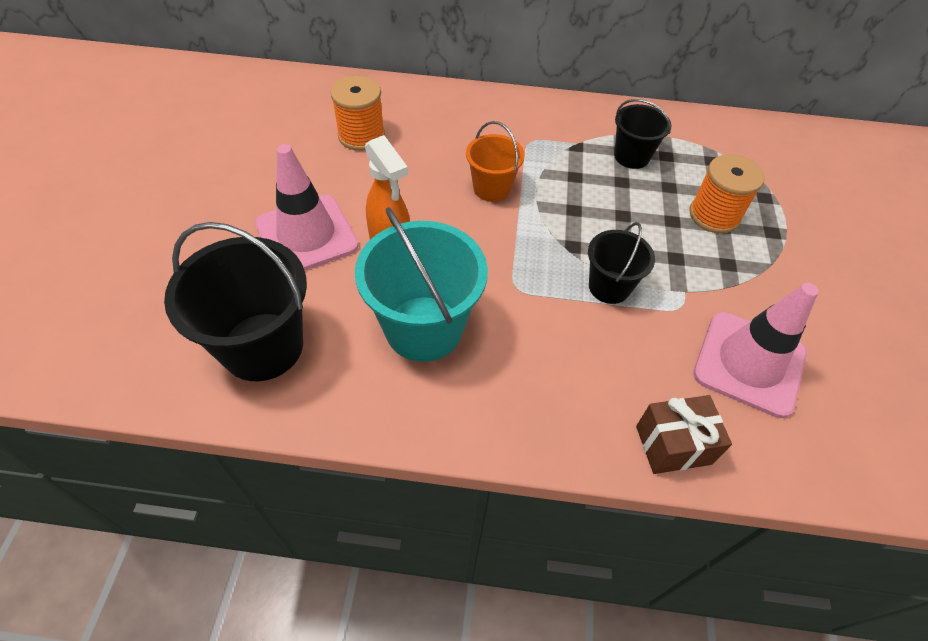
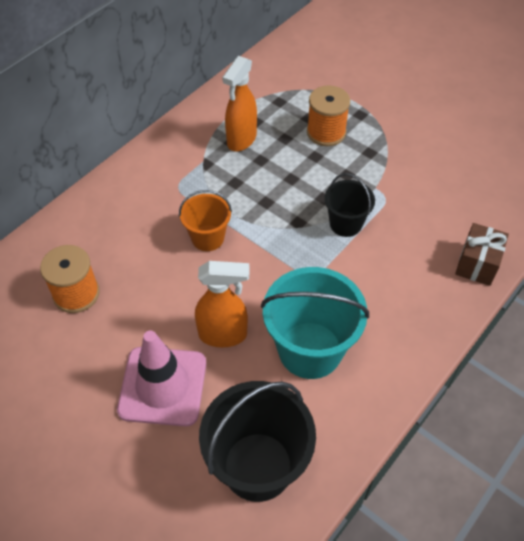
camera: 55 degrees left, 0 degrees up
(631, 157) = (241, 140): black bucket -> orange spray bottle
(749, 363) = (445, 192): pink traffic cone -> none

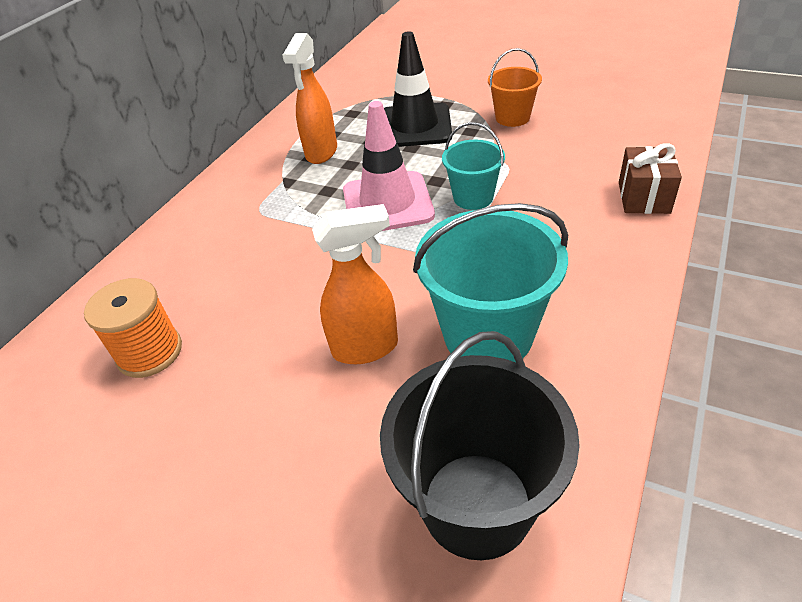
camera: 10 degrees left, 10 degrees down
(163, 386) = (300, 434): pink traffic cone -> pink traffic cone (387, 203)
(207, 238) = (311, 250): orange bucket -> orange bucket (512, 117)
(326, 132) = (414, 126): orange spool -> black traffic cone
(345, 224) = (473, 197): black bucket -> turquoise bucket

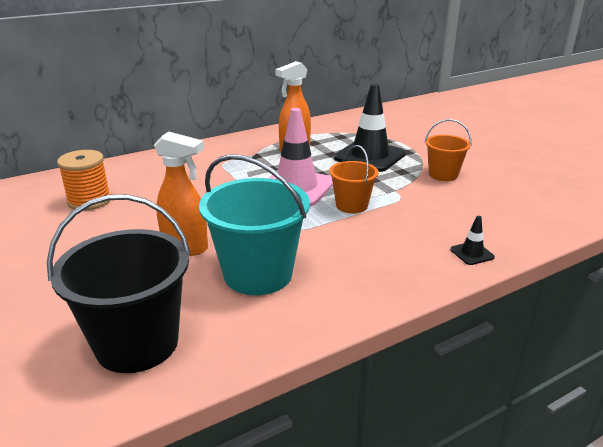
camera: 30 degrees right, 15 degrees down
(473, 197) = (352, 205): turquoise bucket -> orange bucket
(643, 197) = (472, 253): brown gift -> black traffic cone

